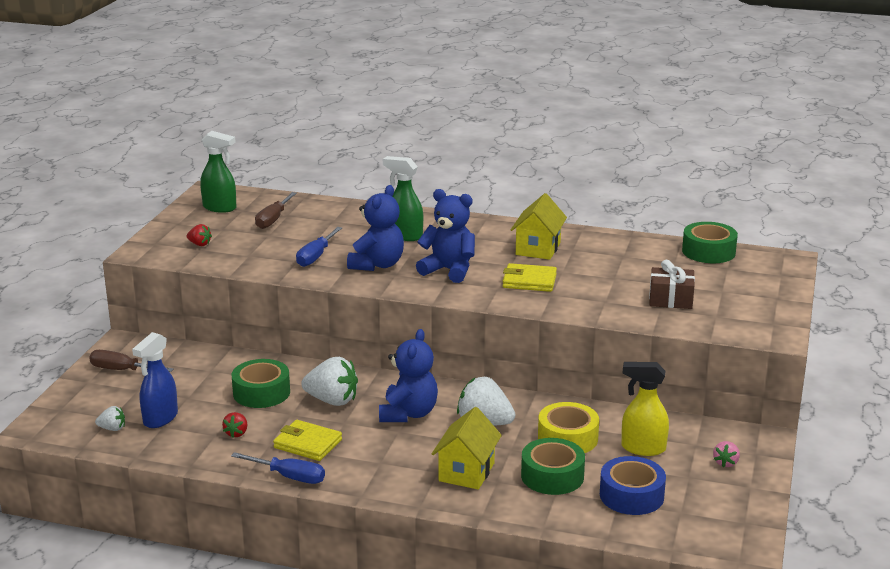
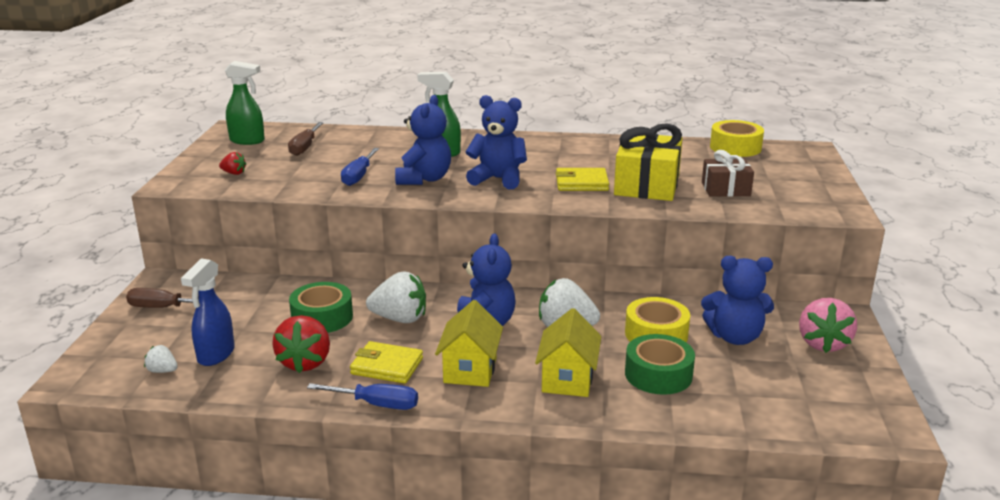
camera: 10 degrees left, 0 degrees up
(112, 429) = (162, 371): white strawberry -> white strawberry turned 150 degrees counterclockwise
(236, 433) = (305, 362): red strawberry -> red strawberry, size x2.00
(538, 249) = (576, 155): yellow house -> yellow house (470, 370)
(593, 289) = (647, 185): none -> yellow gift
(631, 495) = (748, 386): blue tape -> none
(642, 448) = (735, 337): yellow spray bottle -> blue teddy bear
(708, 251) = (735, 147): green tape -> yellow tape
(725, 463) = (823, 343): pink strawberry -> pink strawberry, size x2.00

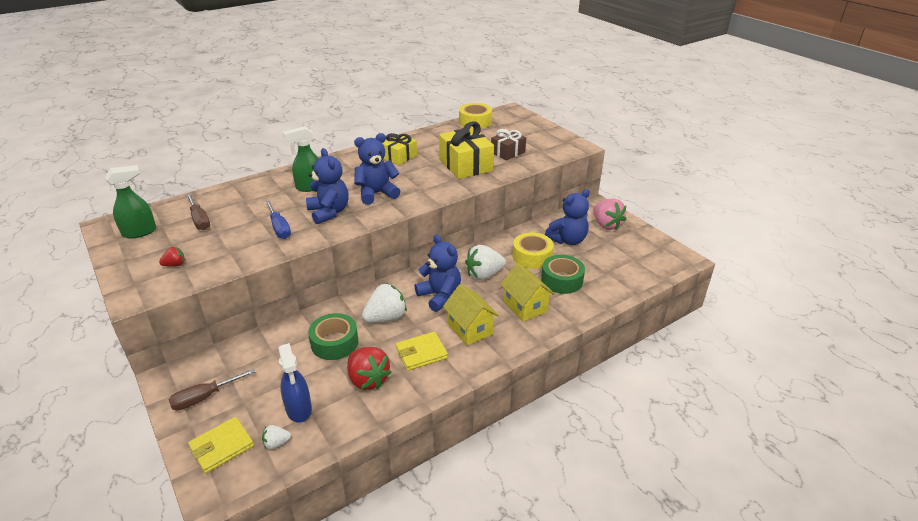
camera: 40 degrees left, 10 degrees up
(376, 404) = (449, 381): blue screwdriver -> none
(580, 154) = (399, 157): none -> yellow gift
(581, 183) = (429, 177): yellow wallet -> yellow wallet (222, 447)

